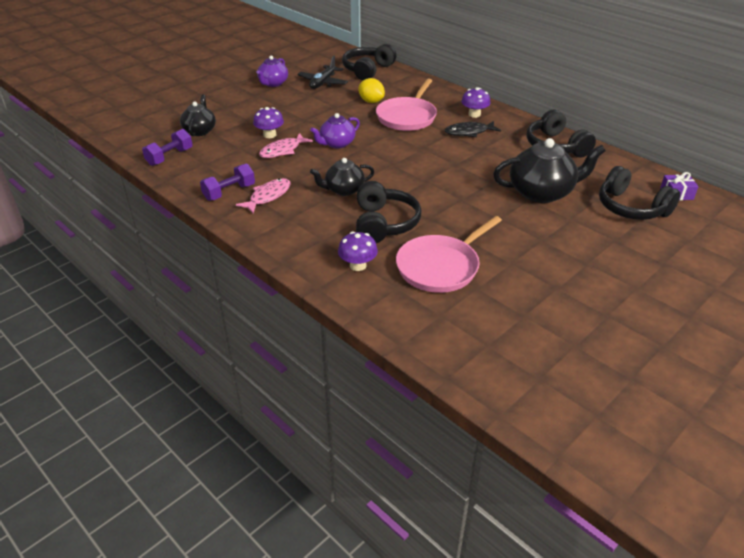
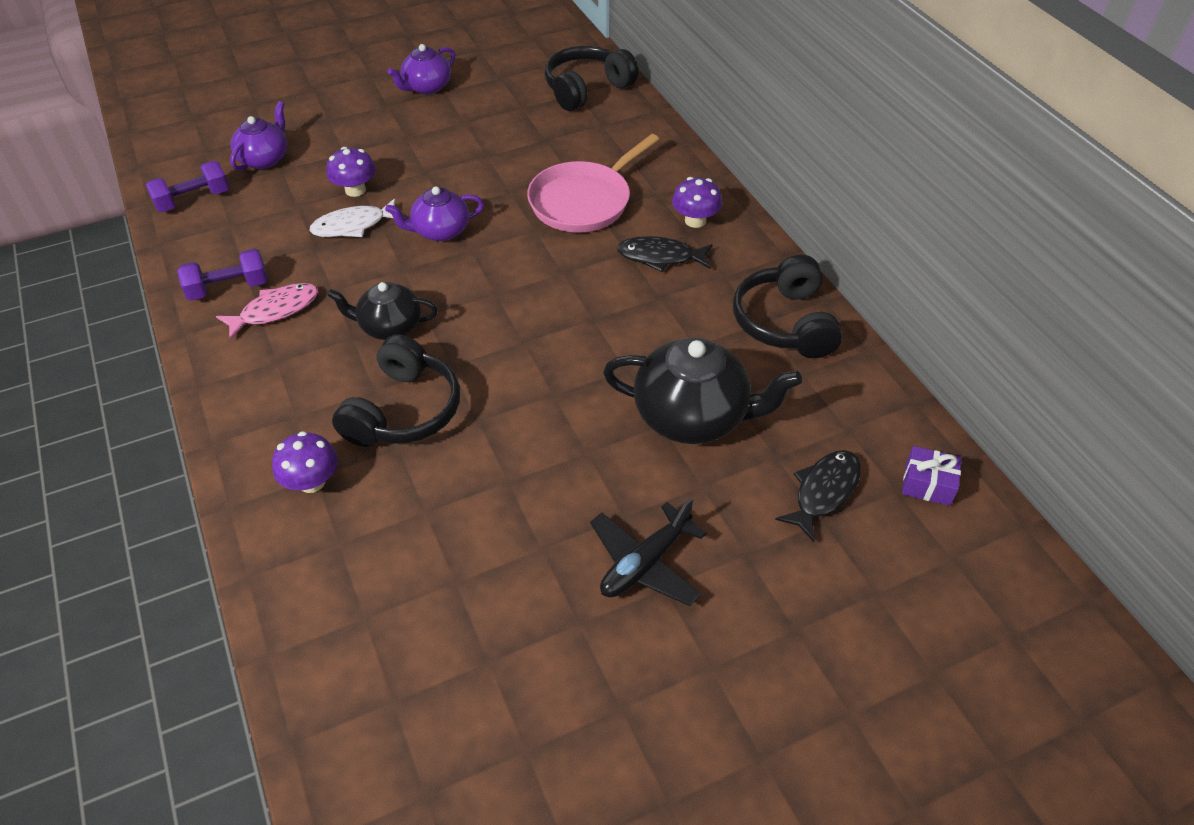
camera: 20 degrees right, 10 degrees up
(200, 131) = (265, 159): black teapot -> purple teapot
(282, 150) = (353, 225): pink fish -> white fish
(323, 83) = (501, 101): black plane -> black plane (645, 563)
(371, 101) = (549, 156): yellow lemon -> none
(440, 267) = (429, 522): pink pan -> none
(631, 208) = (823, 492): black headphones -> black fish

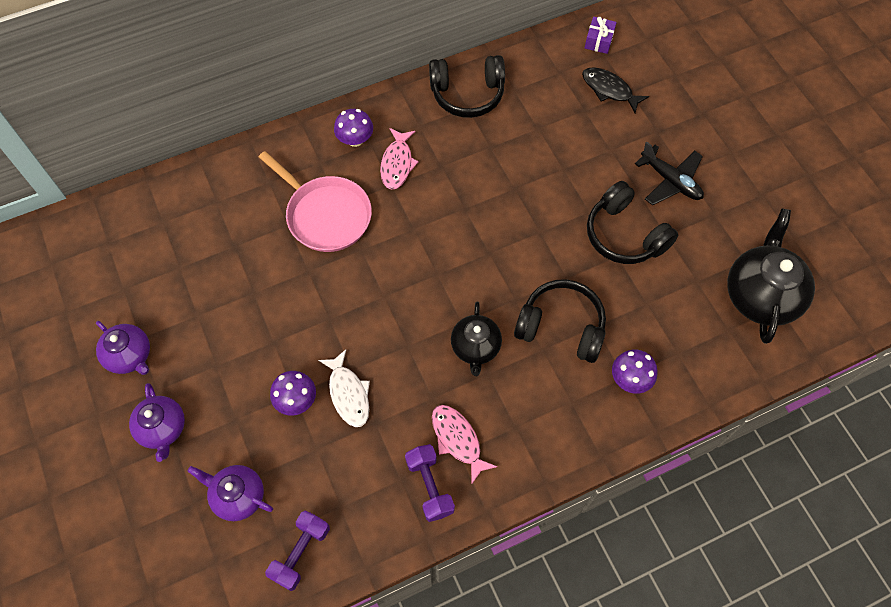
camera: 90 degrees left, 15 degrees up
(193, 200) = (301, 553): purple dumbbell -> purple dumbbell turned 60 degrees clockwise
(440, 231) = (359, 321): purple teapot -> purple teapot (163, 428)
(587, 89) = (157, 214): black headphones -> black headphones (624, 235)
(660, 257) = (397, 164): black fish -> pink fish
(693, 416) = (555, 151): black teapot -> black teapot (760, 295)

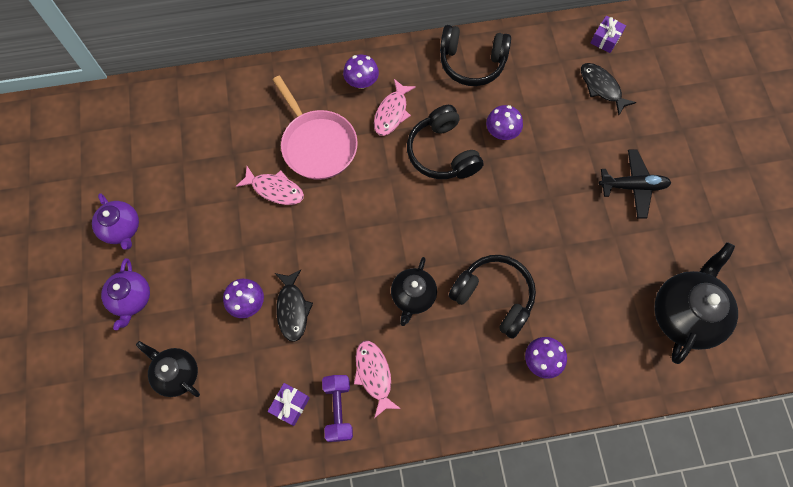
camera: 15 degrees right, 5 degrees up
(238, 496) = (176, 373): purple teapot -> black teapot
(292, 273) = (275, 189): none -> pink fish
(301, 553) = (214, 437): purple dumbbell -> none
(348, 394) = (292, 309): white fish -> black fish
(375, 496) = (290, 405): none -> purple gift
(519, 157) = (502, 132): none -> purple mushroom
(624, 235) = (576, 226): black headphones -> black headphones (442, 153)
(670, 181) = (633, 186): black plane -> black plane turned 60 degrees counterclockwise

